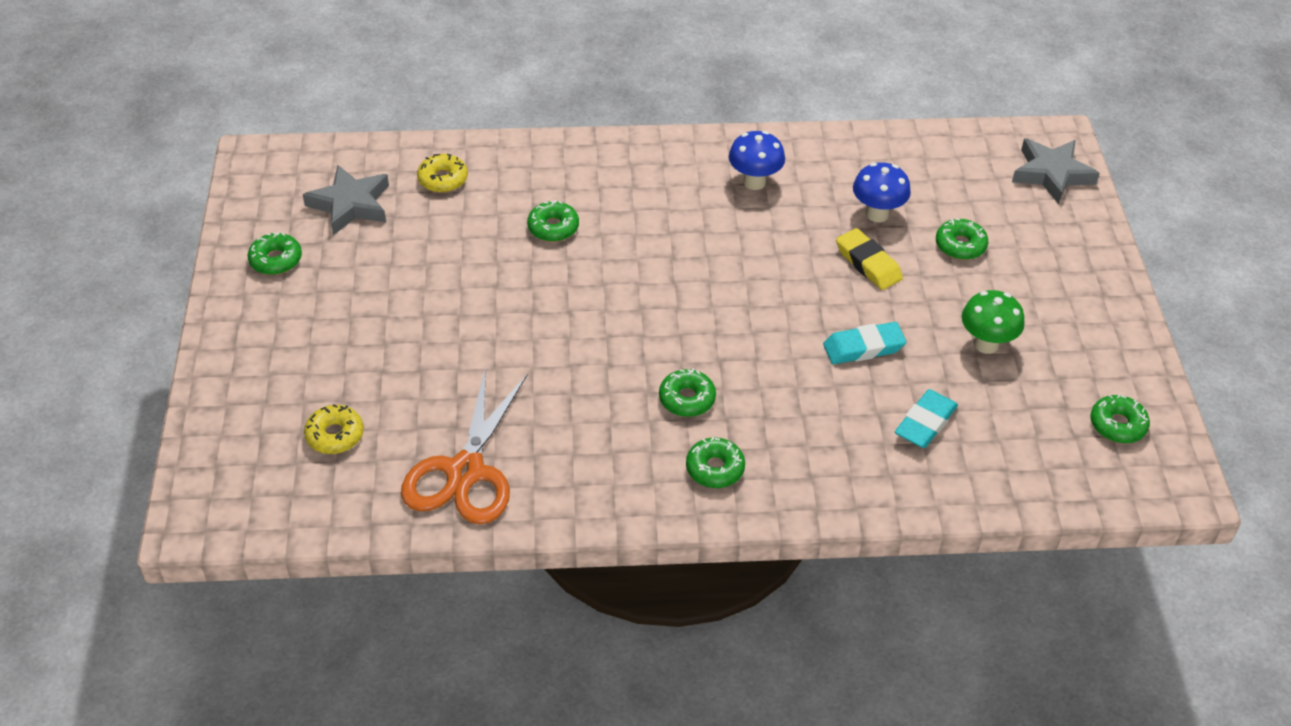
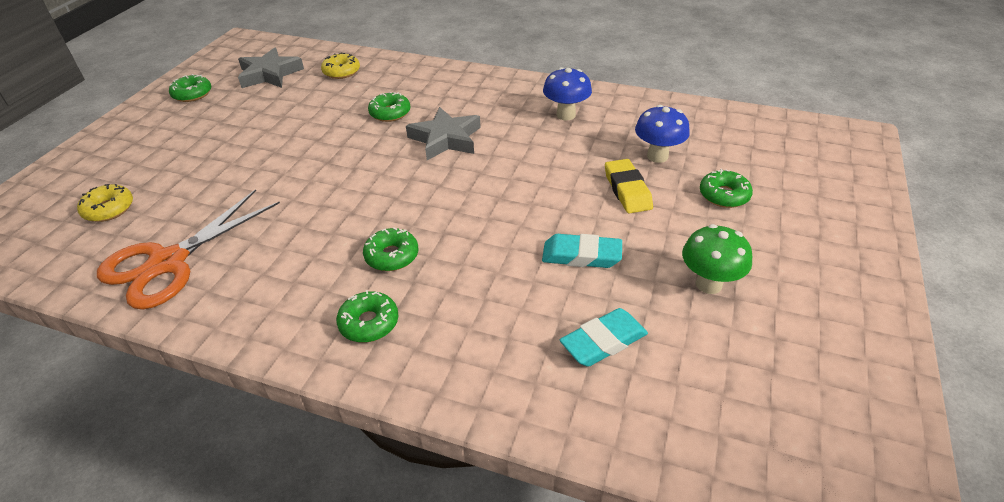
camera: 25 degrees right, 5 degrees down
(1052, 174) = (842, 160): grey star -> grey star (446, 139)
(1117, 425) = (830, 410): green donut -> none

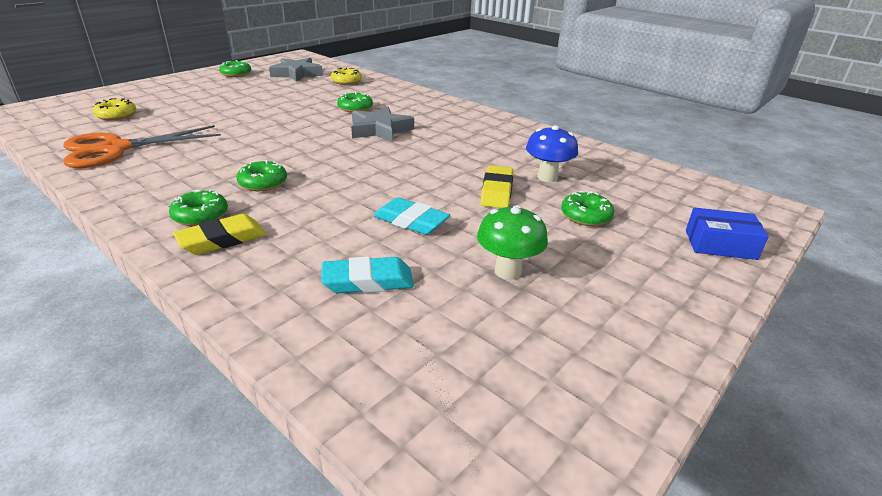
camera: 20 degrees right, 10 degrees down
(423, 345) = (222, 240): none -> yellow eraser
(566, 115) = (492, 136): blue mushroom -> none
(846, 192) = (720, 244): none -> blue box

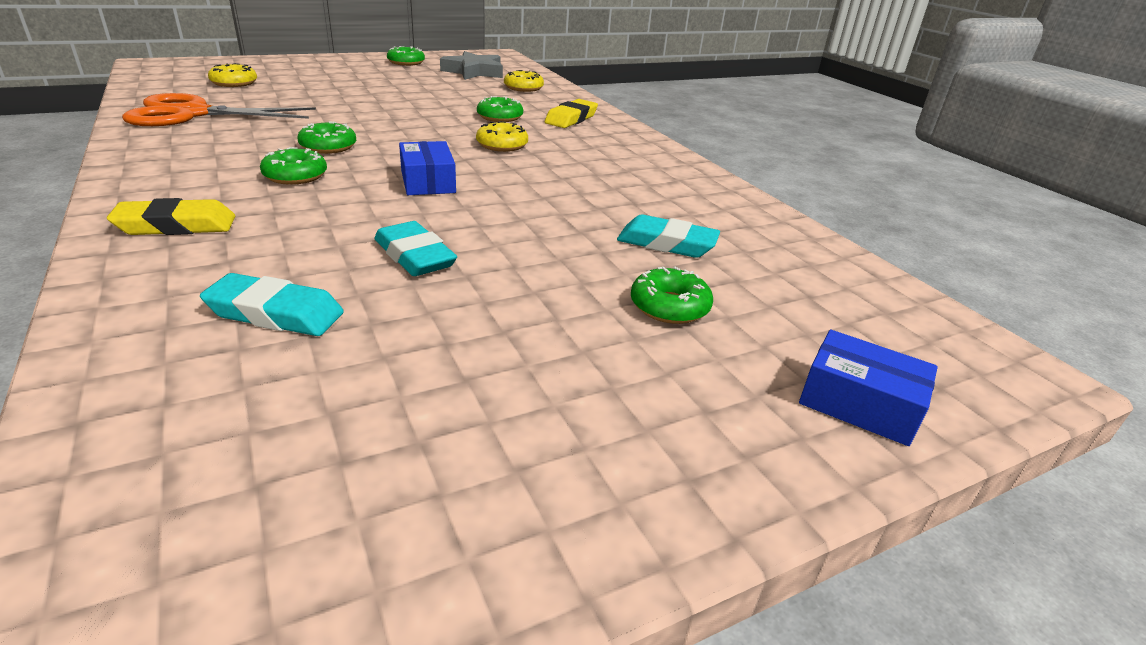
camera: 20 degrees right, 0 degrees up
(200, 215) = (187, 195): green donut -> green donut (328, 147)
(360, 167) = (428, 182): none -> blue box
(380, 130) = (502, 145): grey star -> yellow donut
(496, 191) = (572, 246): yellow eraser -> yellow eraser (571, 119)
(508, 271) = (470, 350): green mushroom -> none
(547, 177) = (666, 243): blue mushroom -> turquoise eraser

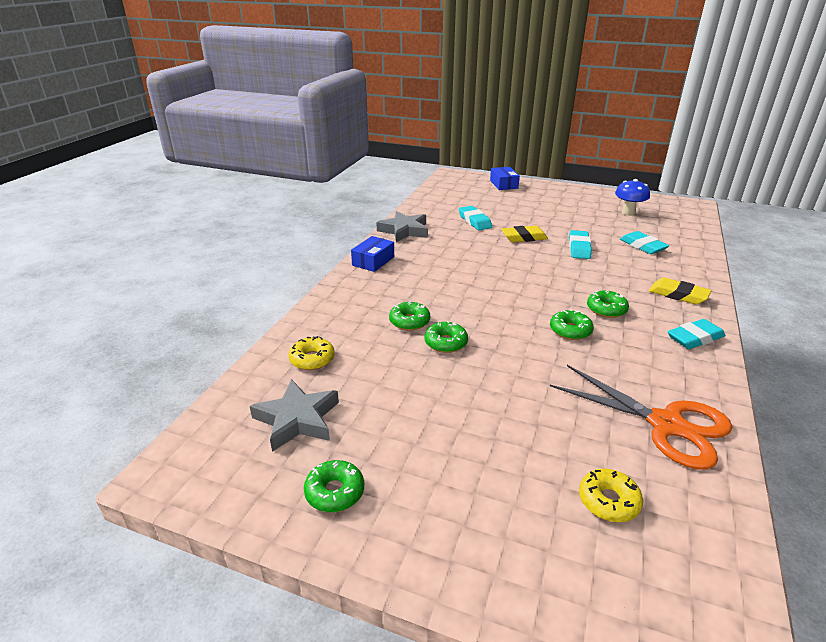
camera: 130 degrees left, 0 degrees up
(151, 177) = (695, 338): none -> turquoise eraser
(378, 451) = (628, 213): none -> blue mushroom
(428, 182) = (535, 280): blue box -> blue box (373, 261)
(502, 145) = (455, 292): yellow donut -> none
(571, 119) = (362, 300): yellow eraser -> yellow eraser (524, 237)
(669, 306) = (512, 209): green donut -> green donut (445, 343)
(709, 190) = (404, 230): none -> grey star

